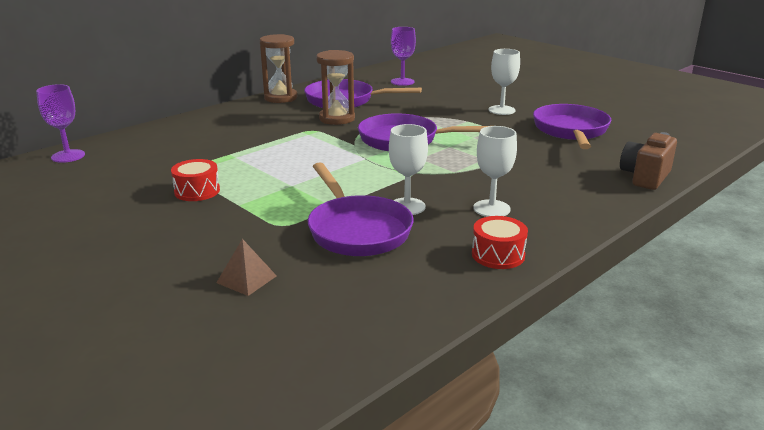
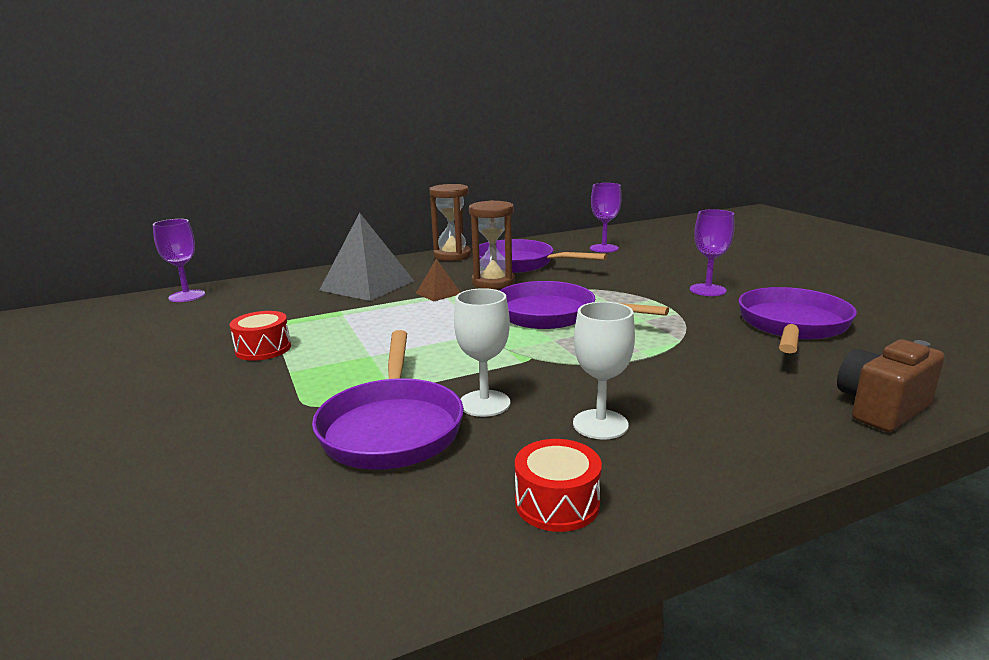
camera: 20 degrees right, 5 degrees down
(230, 130) = (367, 285): none -> grey pyramid
(246, 279) = (194, 475): brown pyramid -> brown pyramid (438, 293)
(501, 110) = (707, 290): white goblet -> purple goblet

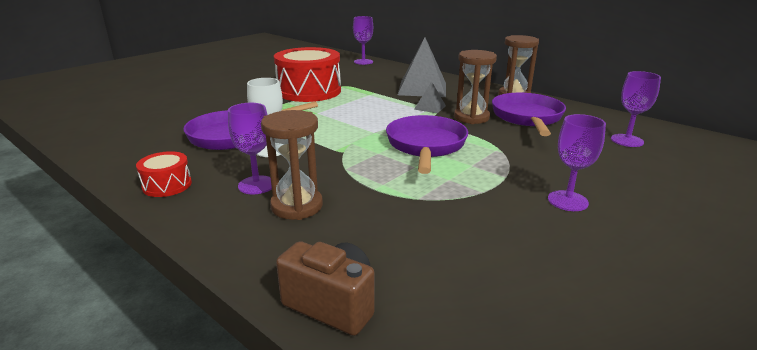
camera: 65 degrees right, 5 degrees up
(263, 349) = (309, 91): red drum -> red drum, size x2.13
(438, 293) = (430, 107): brown pyramid -> grey pyramid
(600, 424) = (256, 185): white goblet -> purple goblet
(675, 403) = (297, 206): none -> brown hourglass
(792, 326) = (510, 253): purple pan -> none

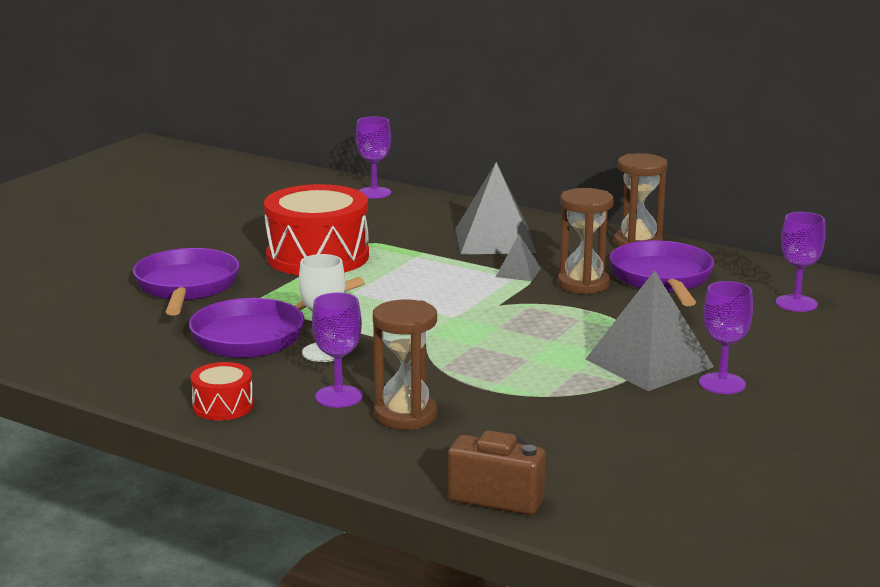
camera: 10 degrees left, 5 degrees down
(426, 146) = (533, 331): purple pan -> purple pan (186, 287)
(508, 177) = (649, 363): none -> grey pyramid

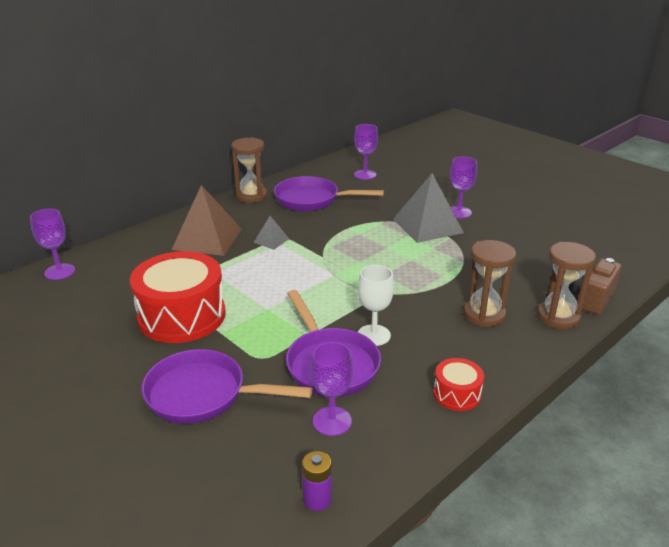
camera: 75 degrees left, 10 degrees up
(49, 353) = (317, 499): none -> purple battery
(338, 397) = (450, 338): purple goblet -> purple goblet (332, 421)
(495, 240) = (207, 239): grey pyramid -> brown pyramid
(583, 284) = (305, 223): brown hourglass -> brown hourglass (558, 317)

